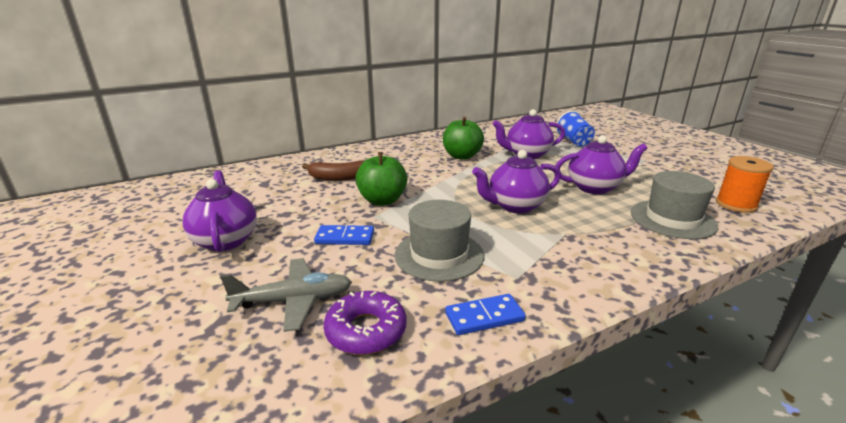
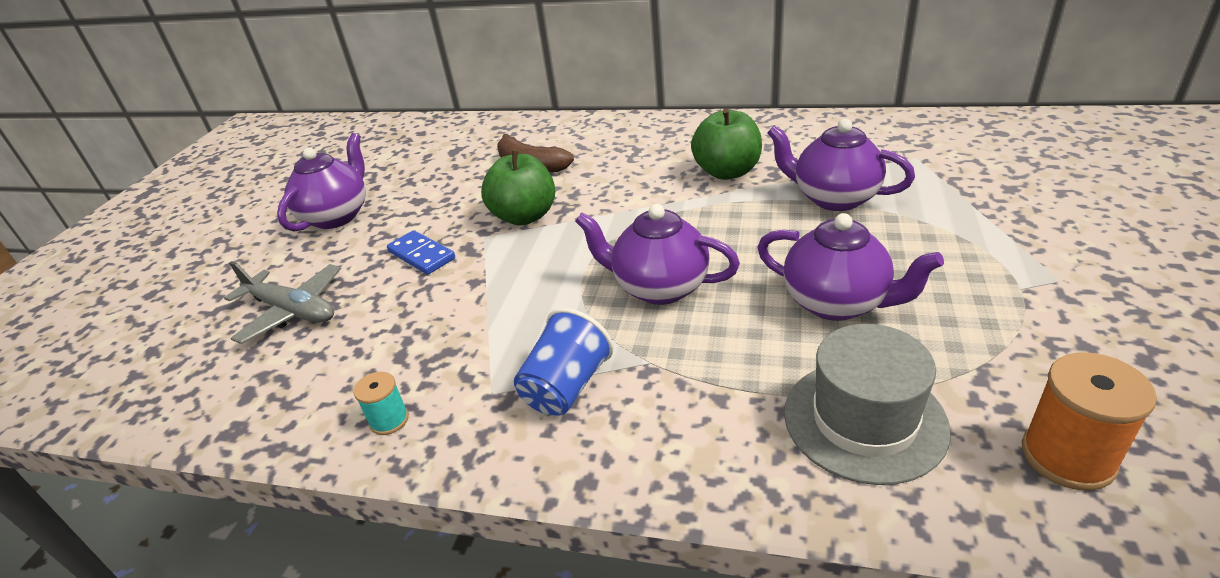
camera: 45 degrees right, 10 degrees up
(366, 330) = (292, 373): purple donut -> none
(439, 255) = (466, 320): grey hat -> none
(484, 317) = (389, 420): blue domino -> turquoise spool
(573, 141) = (974, 193): blue cup -> blue cup (566, 387)

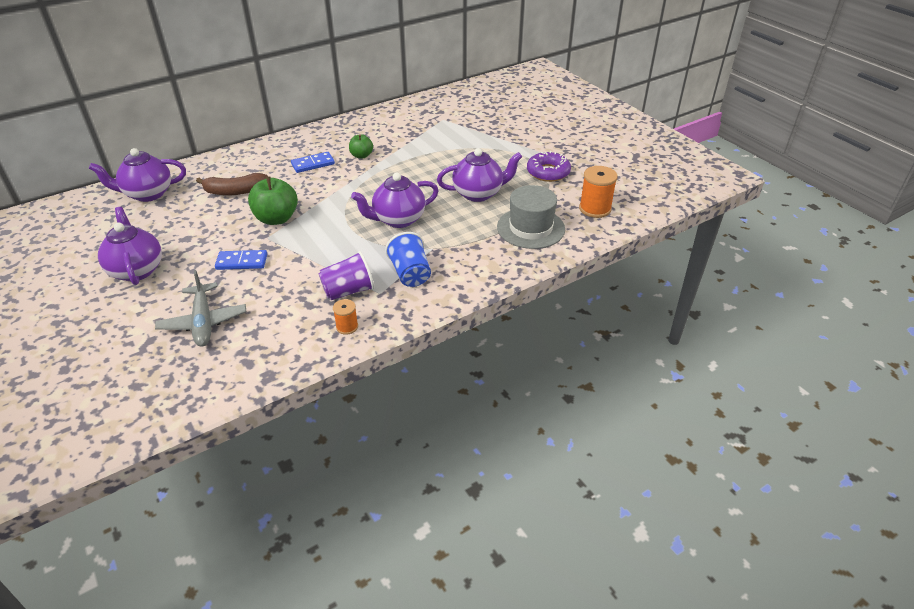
camera: 50 degrees left, 5 degrees up
(292, 311) = (203, 322): grey plane -> grey plane turned 90 degrees clockwise
(389, 420) = (347, 327): turquoise spool -> orange spool
(463, 364) = (348, 291): none -> purple cup
(653, 162) = (313, 164): none -> blue domino
(727, 172) = (361, 155): green apple -> green apple, size x0.58
(834, 198) = (428, 150): purple teapot -> purple teapot (148, 194)
(1028, 322) = (548, 172): none -> purple donut

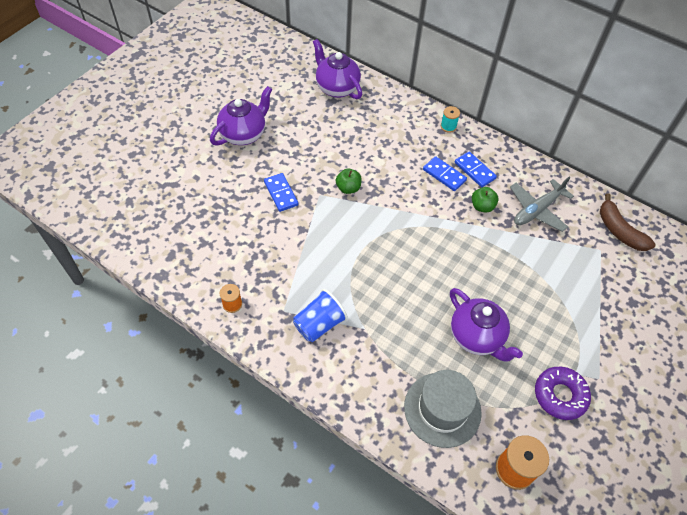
camera: 65 degrees right, 15 degrees up
(203, 322) = (203, 205): grey plane -> grey plane (537, 210)
(235, 191) = (371, 140): brown banana -> brown banana (619, 230)
(264, 147) = (448, 126): none -> turquoise spool
(276, 218) = (348, 188): green apple -> green apple, size x0.58
(323, 149) = (474, 171): none -> blue domino
(348, 291) = (276, 286): purple cup -> none
(398, 219) = (394, 281): purple teapot -> none

